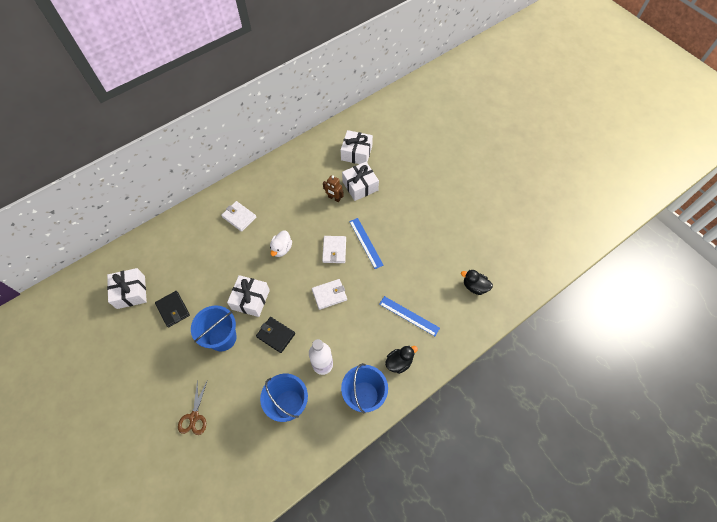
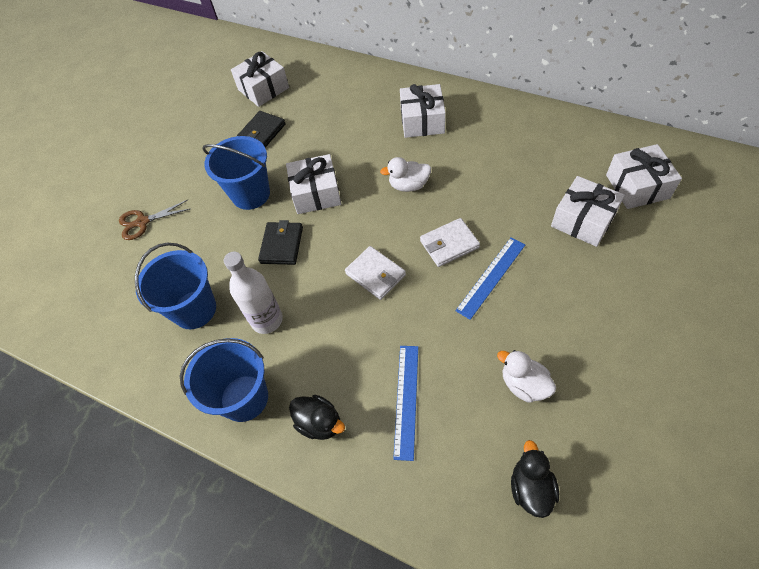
camera: 70 degrees right, 5 degrees down
(239, 217) = (422, 121): white wallet -> white gift
(334, 198) = (534, 200): brown robot -> none
(429, 262) = (524, 384): none -> white duck

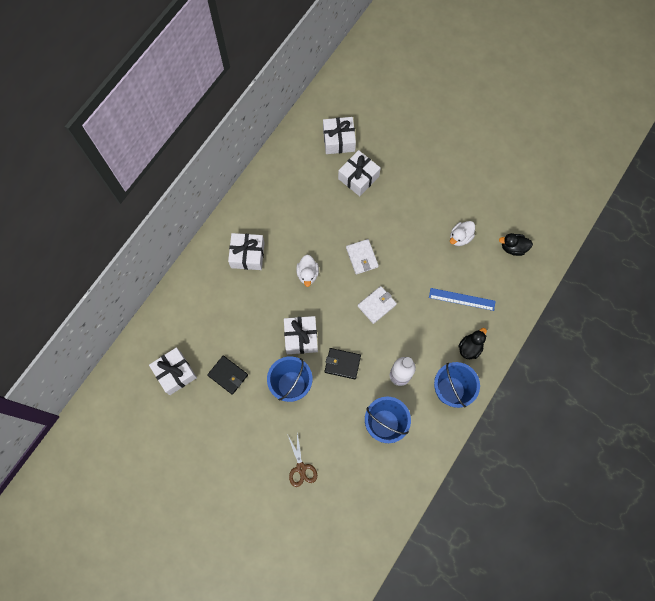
camera: 90 degrees left, 15 degrees up
(491, 277) = (390, 238): blue ruler -> none

